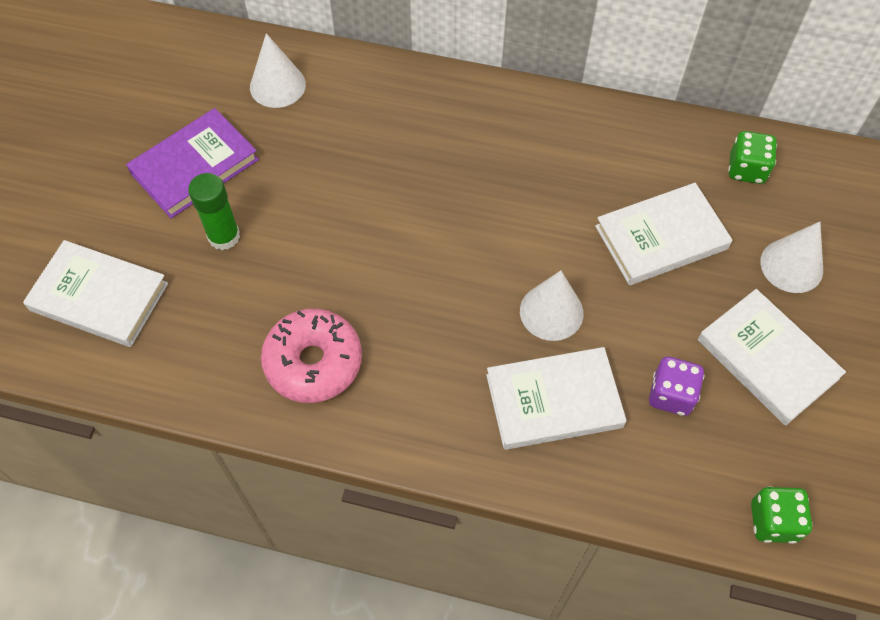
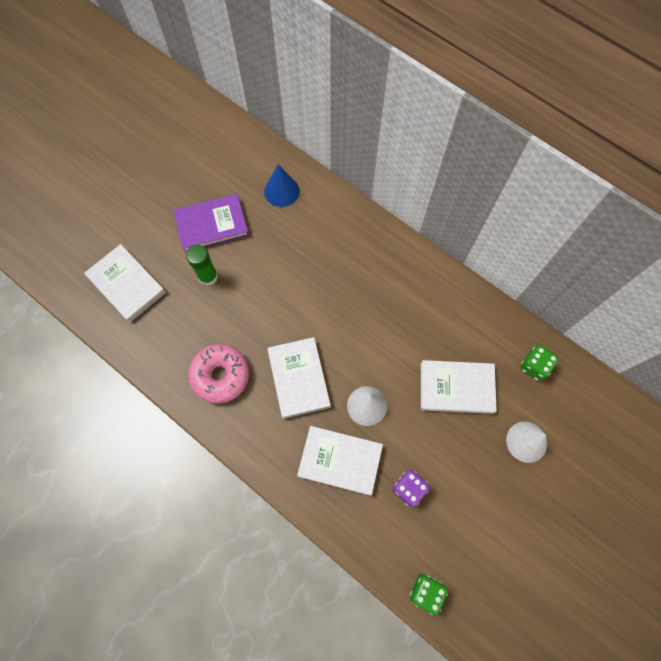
camera: 25 degrees right, 10 degrees up
(277, 85) = (281, 191): white cone -> blue cone
(767, 359) = (477, 493): white book -> white book (298, 378)

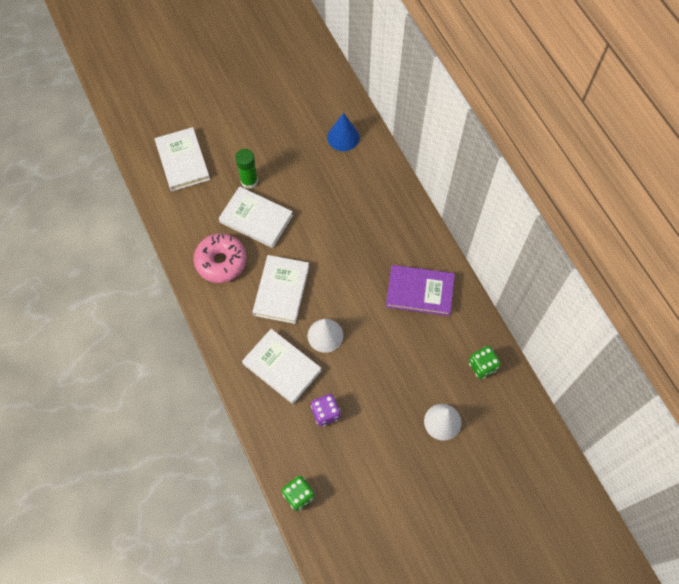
camera: 25 degrees right, 5 degrees down
(212, 225) = (272, 141): purple book -> purple book (419, 291)
(456, 388) = (406, 354): white book -> white book (256, 219)

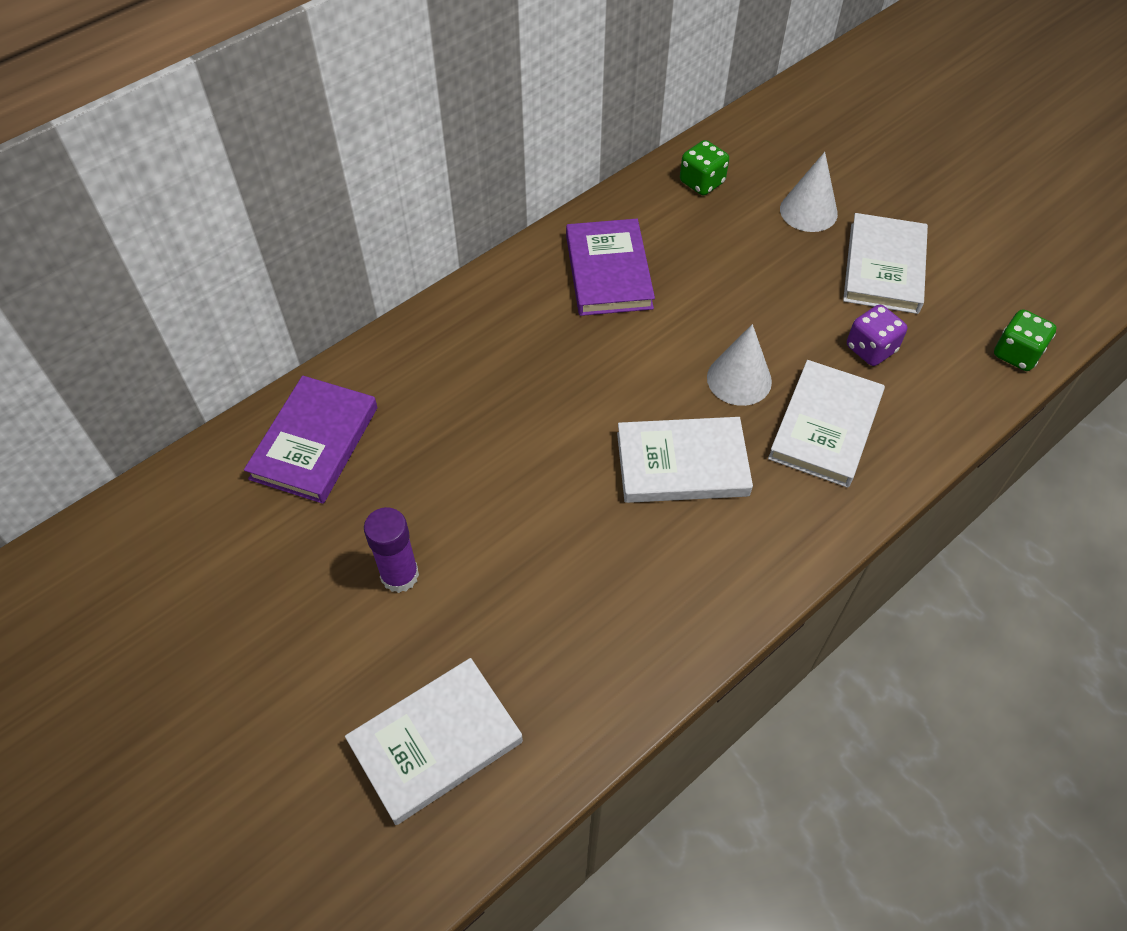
camera: 105 degrees left, 10 degrees down
(221, 262) = (660, 584): pink donut -> none
(249, 181) = (457, 585): green glue stick -> none
(256, 219) = (544, 547): white book -> white book (884, 268)
(261, 160) = (399, 575): none -> purple glue stick
(343, 137) = (315, 443): blue cone -> purple book

